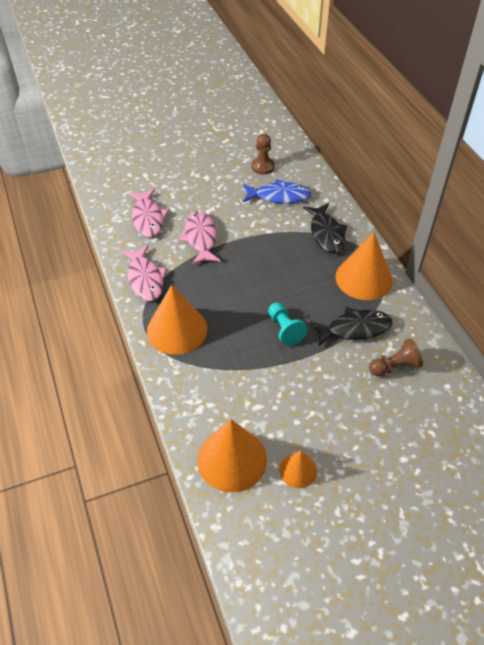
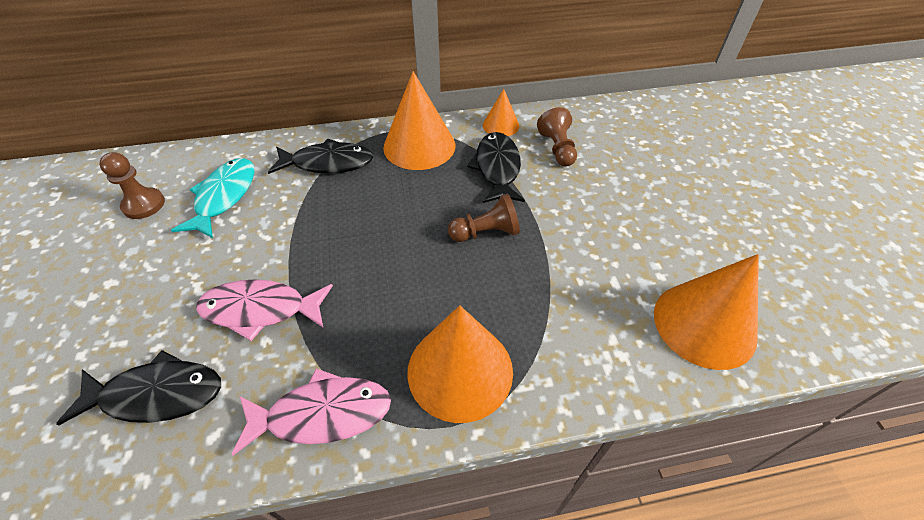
camera: 80 degrees left, 0 degrees up
(148, 218) = (157, 394): pink fish -> black fish
(279, 196) = (224, 197): blue fish -> turquoise fish
(284, 329) = (486, 233): turquoise pawn -> brown pawn
(298, 470) = (708, 256): orange cone -> orange cone (500, 125)

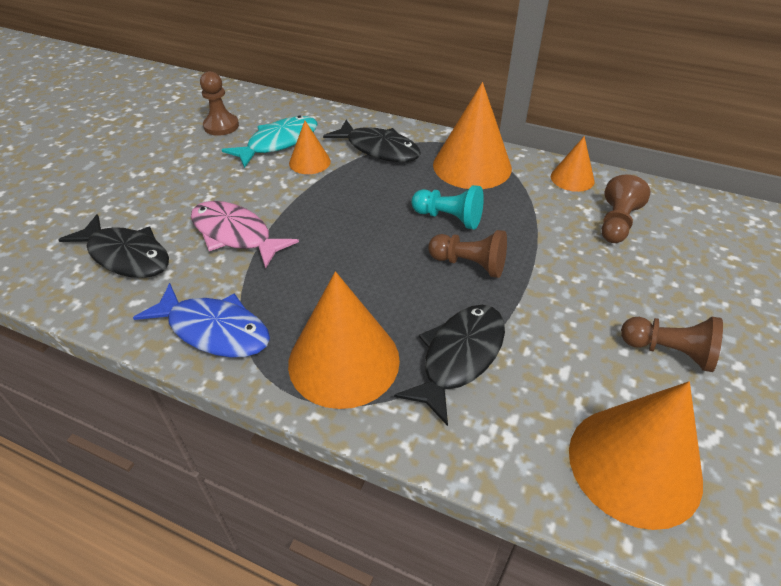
camera: 35 degrees right, 5 degrees down
(273, 203) = (309, 162): none -> orange cone
(322, 414) = (214, 330): pink fish -> blue fish
(438, 200) = (448, 218): none -> turquoise pawn
(497, 168) = (532, 214): black fish -> black fish (459, 357)
(660, 231) = (668, 351): none -> brown pawn

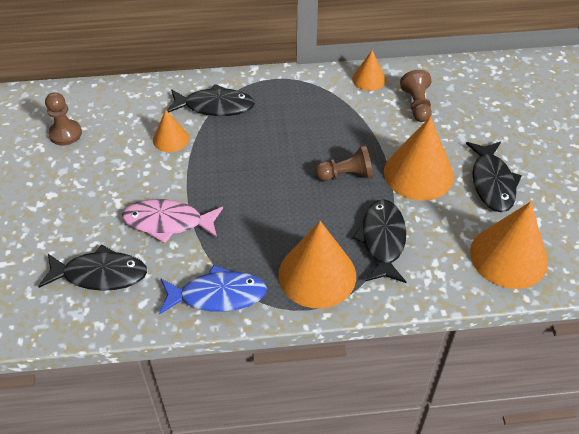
camera: 30 degrees left, 5 degrees up
(279, 143) = (130, 131): turquoise fish -> none
(448, 218) = (308, 145): turquoise pawn -> none
(472, 166) = (294, 95): orange cone -> orange cone (418, 173)
(668, 351) = (492, 183): brown pawn -> black fish

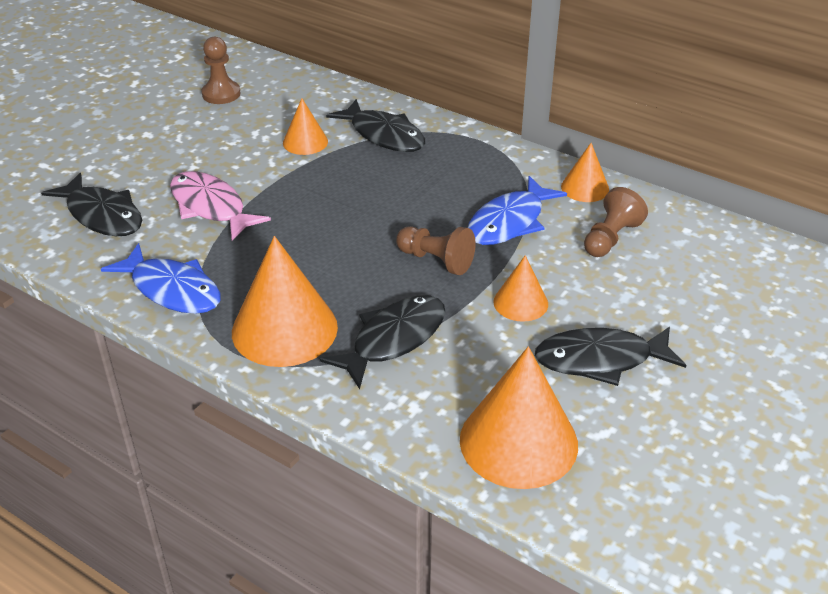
camera: 40 degrees right, 10 degrees down
(355, 125) = (509, 222): none -> blue fish
(418, 173) = (520, 302): orange cone -> orange cone, size x0.53
(492, 183) = (600, 360): black fish -> black fish turned 45 degrees clockwise

